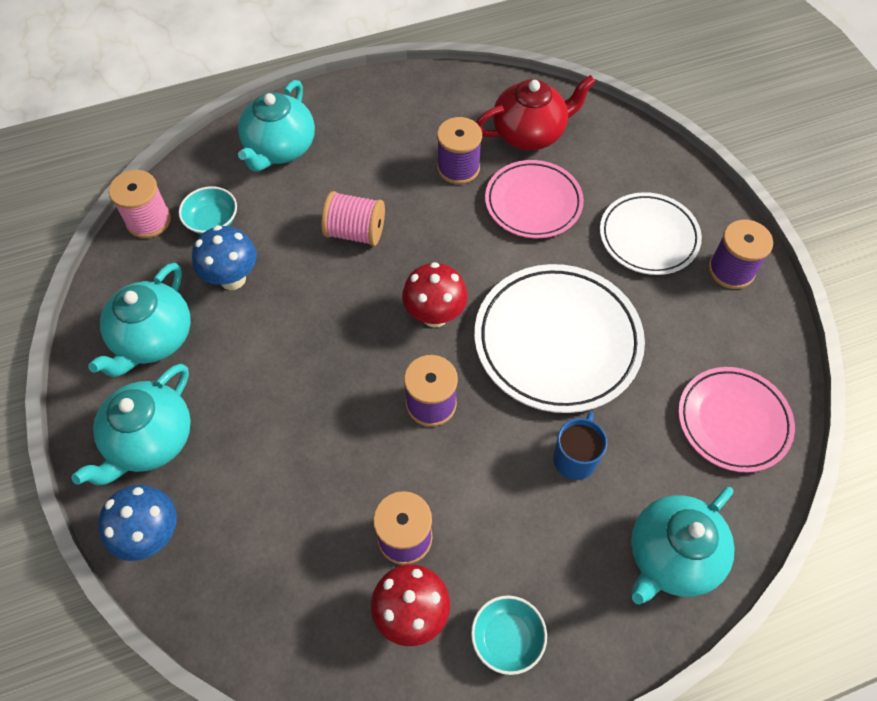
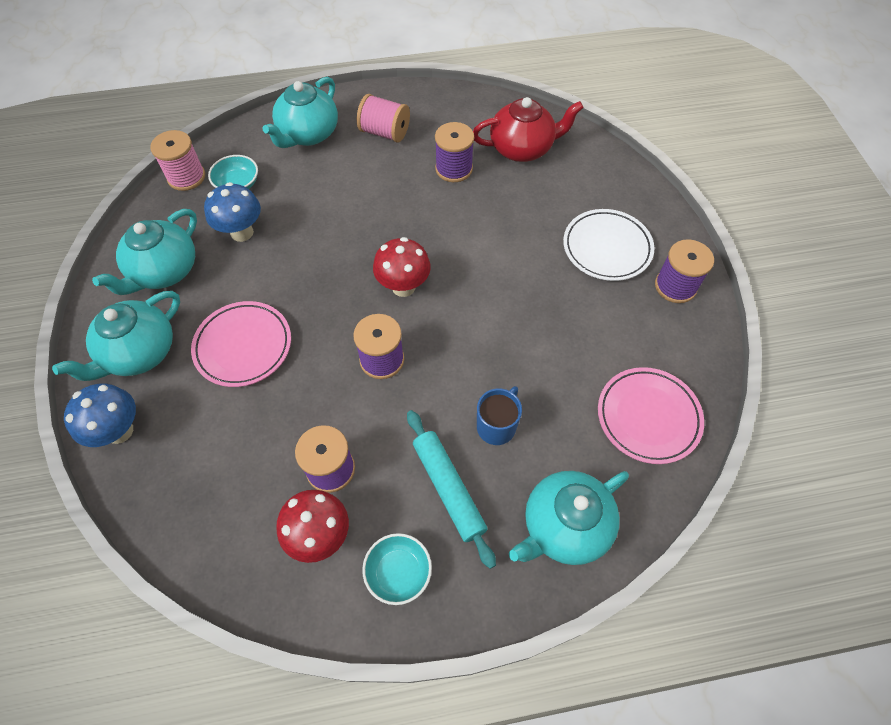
camera: 10 degrees right, 0 degrees up
(355, 232) = (353, 209): pink spool -> pink spool (385, 132)
(533, 203) = (511, 206): pink plate -> pink plate (243, 346)
(539, 537) = (448, 488): none -> turquoise rolling pin
(557, 341) = (505, 324): white plate -> none

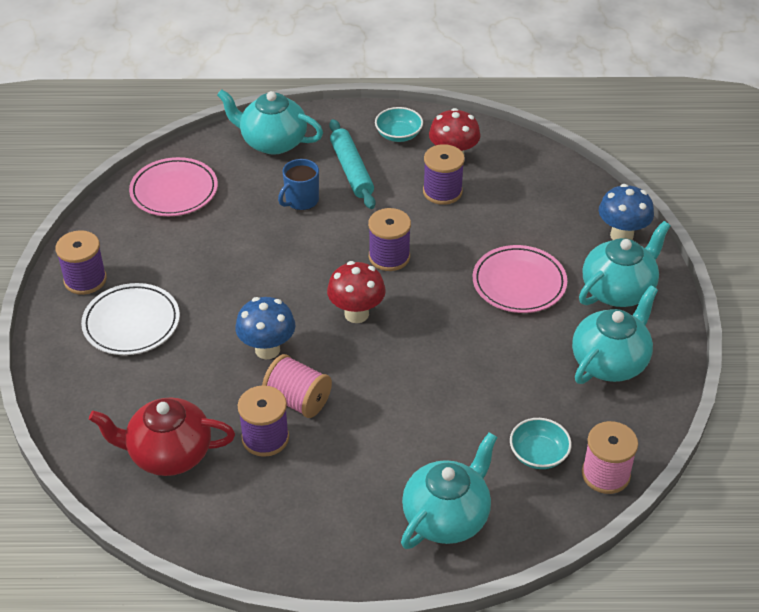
camera: 170 degrees left, 15 degrees down
(242, 232) = (528, 393): blue mushroom -> blue mushroom (267, 349)
(385, 132) = (341, 504): pink spool -> pink spool (297, 400)
(564, 526) = (272, 142): turquoise teapot -> turquoise teapot turned 135 degrees counterclockwise

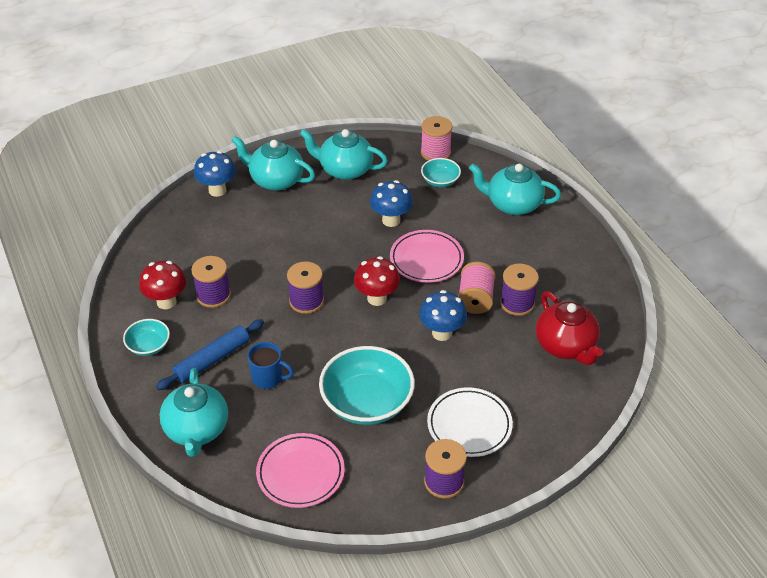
camera: 115 degrees left, 0 degrees up
(218, 258) = (367, 402): none -> turquoise bowl
(352, 170) = (212, 359): turquoise rolling pin -> blue rolling pin
(484, 373) = (391, 220): none -> blue mushroom
(519, 283) = (295, 226): pink plate -> pink plate (426, 259)

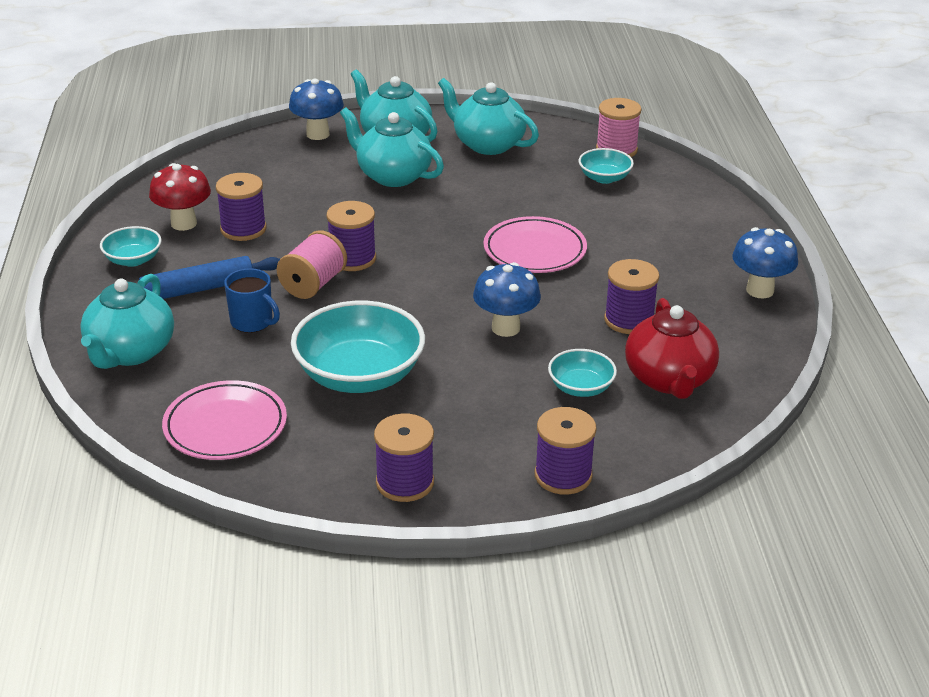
camera: 20 degrees right, 10 degrees down
(377, 298) = (443, 275): red mushroom -> none
(391, 220) = (514, 203): blue mushroom -> blue mushroom (760, 290)
(469, 425) = (479, 431): white plate -> none
(475, 299) = (574, 304): pink spool -> pink spool (313, 284)
(512, 204) = (688, 219): turquoise teapot -> turquoise teapot (392, 176)
(514, 369) = (581, 387): none -> turquoise bowl
(539, 444) = (563, 475): none -> purple spool

